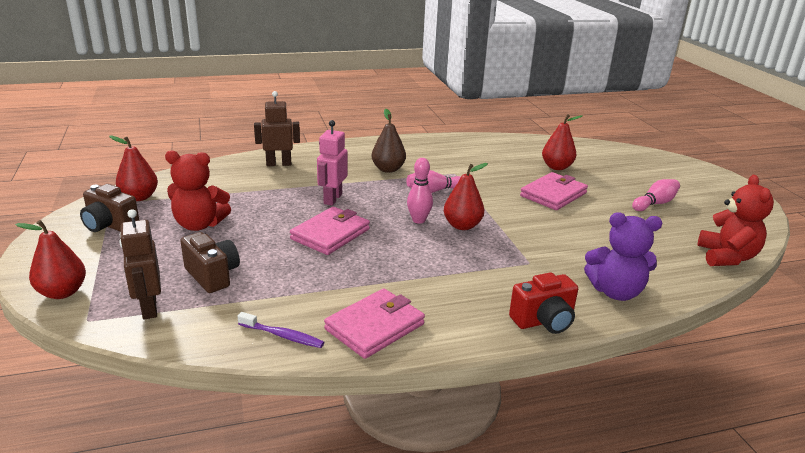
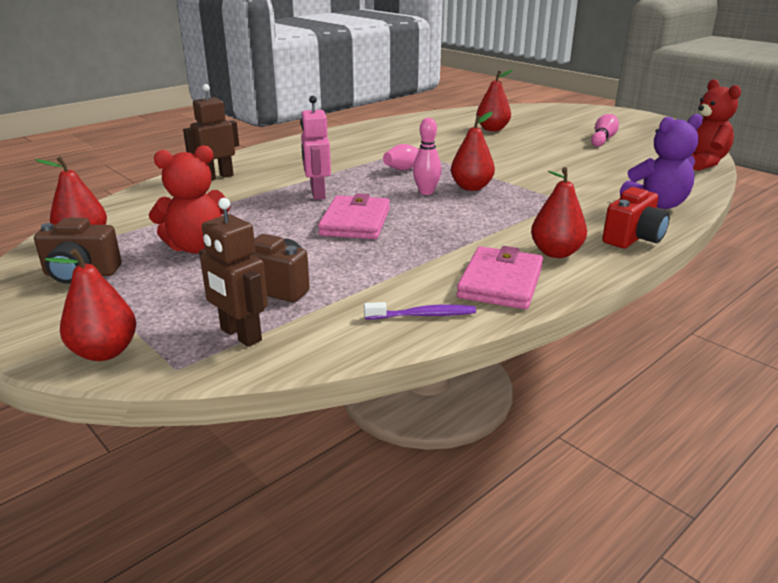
camera: 25 degrees left, 0 degrees up
(388, 169) = (341, 159): brown pear -> none
(455, 313) = (555, 253): none -> red pear
(553, 194) = (517, 149): pink wallet -> none

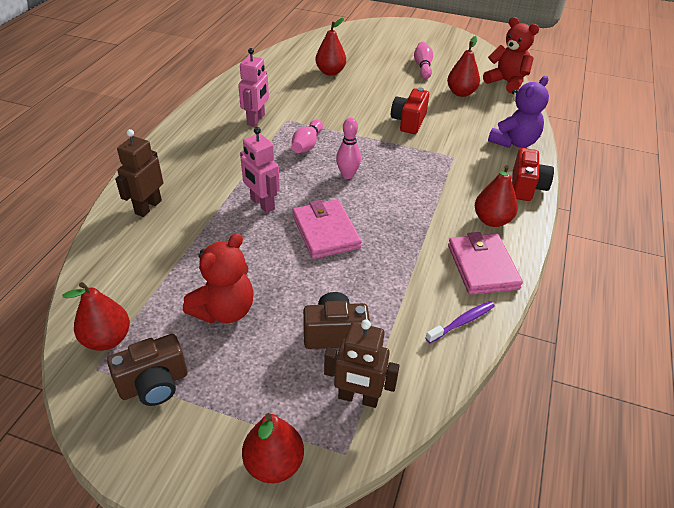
camera: 30 degrees left, 15 degrees up
(379, 146) = (256, 120): none -> pink robot
(471, 187) = (376, 158): red pear -> red pear (461, 93)
(539, 171) = (408, 122): none -> red camera

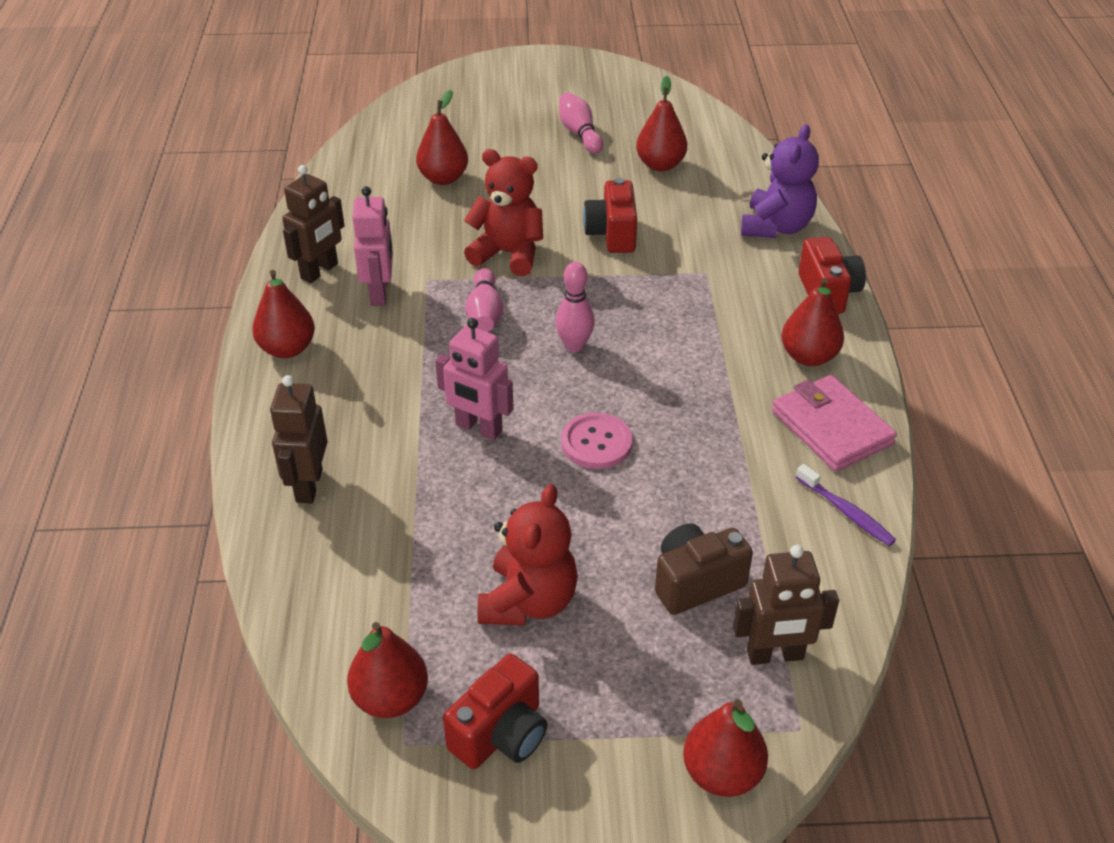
camera: 20 degrees left, 0 degrees up
(154, 384) = (501, 734): brown camera -> red camera
(188, 135) = (287, 349): none -> red pear
(232, 101) = (320, 271): none -> brown robot
(325, 232) = (596, 443): pink wallet -> pink button
(462, 322) = (846, 512): purple toothbrush -> purple toothbrush turned 105 degrees clockwise
(506, 82) = (715, 130): red teddy bear -> red teddy bear (508, 254)

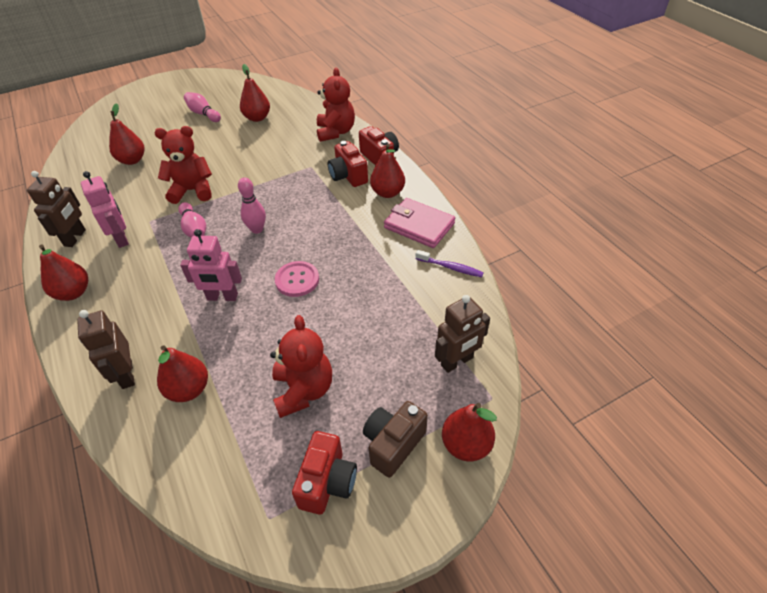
camera: 25 degrees left, 5 degrees up
(390, 698) = (246, 492): red pear -> red pear (189, 389)
(612, 234) = (248, 162): red camera -> red camera (348, 176)
(696, 582) = (393, 338): brown camera -> brown camera (393, 444)
(776, 227) = (335, 132): purple teddy bear -> red teddy bear

